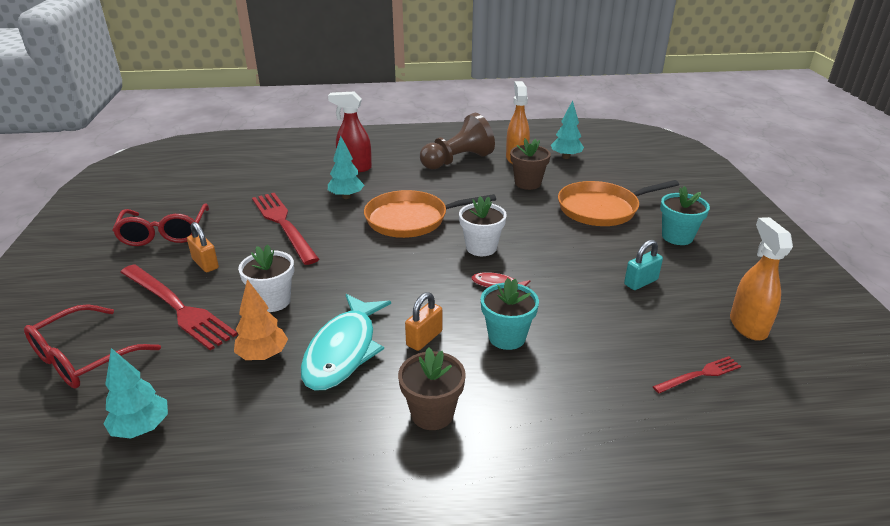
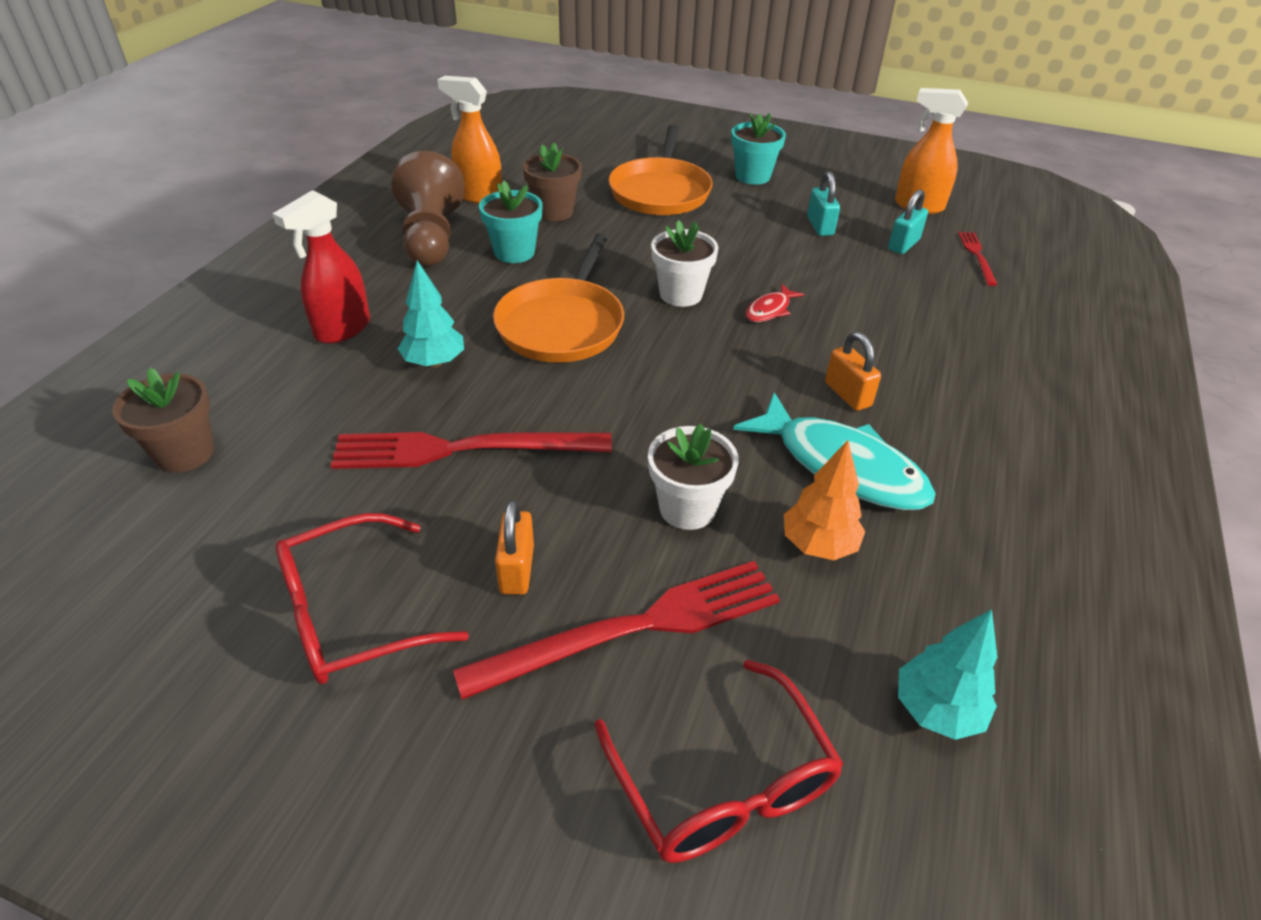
camera: 65 degrees left, 10 degrees up
(164, 234) = (351, 614): red glasses -> red glasses turned 135 degrees clockwise
(205, 264) = (517, 569): orange padlock -> orange padlock turned 75 degrees counterclockwise
(432, 413) = (984, 428): brown flower pot -> brown flower pot (185, 453)
(507, 337) = (873, 337): turquoise flower pot -> turquoise flower pot (514, 252)
(566, 157) = (514, 165): turquoise tree -> none
(665, 329) = (903, 244): none -> turquoise padlock

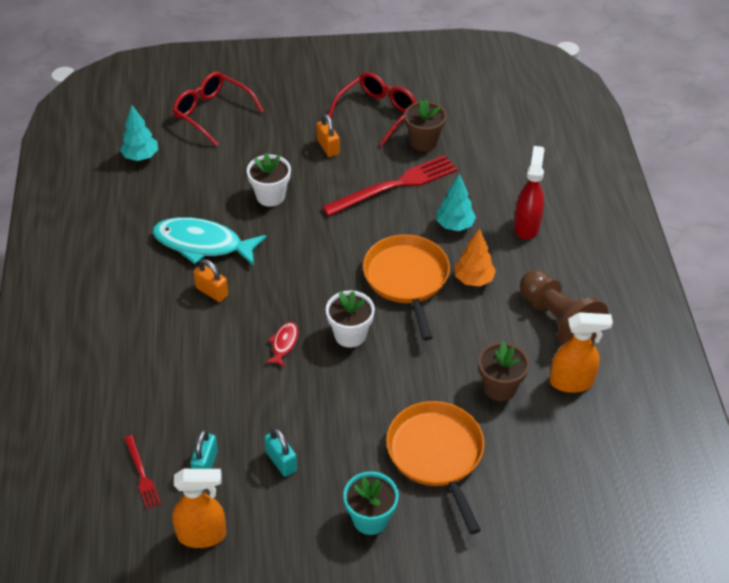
camera: 155 degrees right, 5 degrees up
(185, 453) = (515, 139): brown flower pot -> brown flower pot (423, 142)
(514, 252) = (489, 330): turquoise flower pot -> none
(635, 627) = (267, 144): red fork -> none
(818, 545) = (203, 201): orange tree -> orange tree (473, 280)

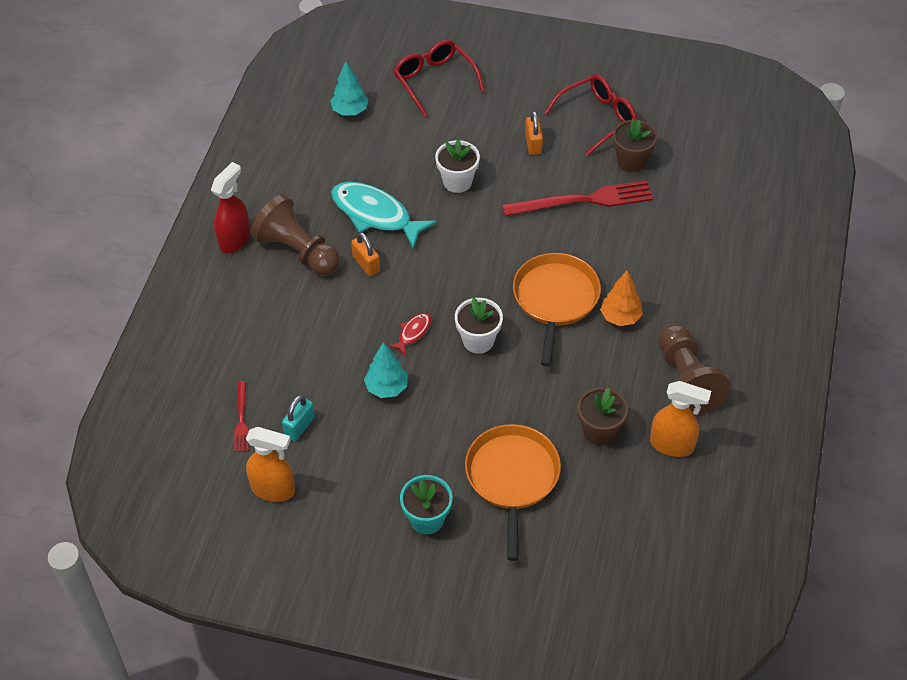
camera: 20 degrees right, 5 degrees up
(138, 296) = (298, 251): none -> brown pawn
(281, 461) = (368, 443): turquoise padlock -> none
(454, 225) = (625, 257): turquoise tree -> turquoise tree (387, 387)
(526, 226) = (697, 276): red spray bottle -> red spray bottle (235, 239)

